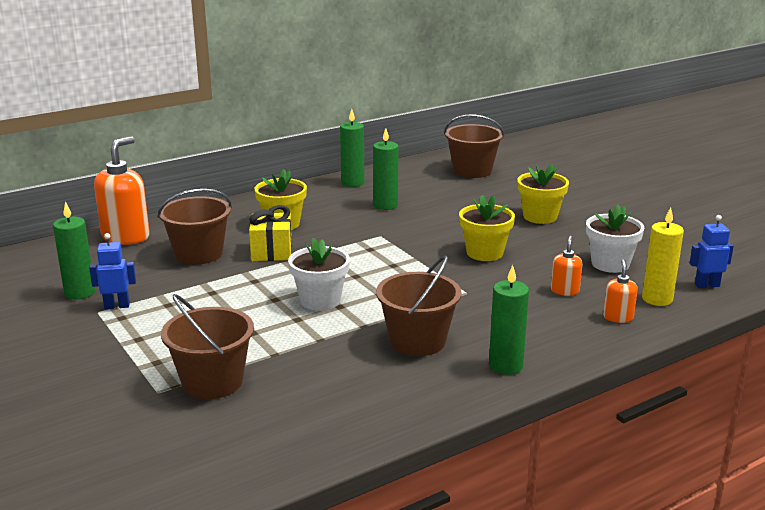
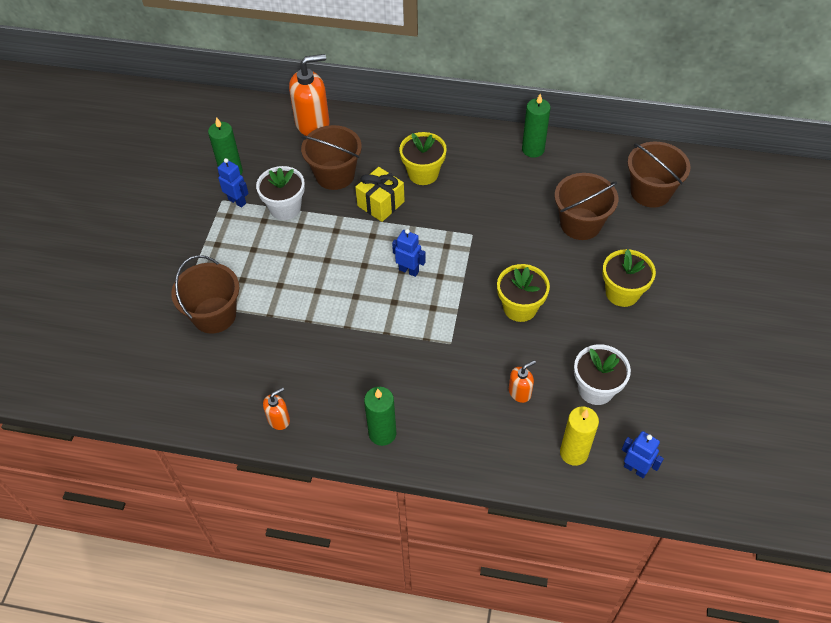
camera: 45 degrees right, 30 degrees up
(320, 300) = (351, 281): white flower pot -> white flower pot (285, 208)
(361, 273) = (409, 270): none -> blue robot
(385, 205) = (521, 197): green candle -> none
(417, 341) = (360, 367): brown bucket -> brown bucket (580, 224)
(618, 317) = (517, 448): orange soap dispenser -> orange soap dispenser (279, 419)

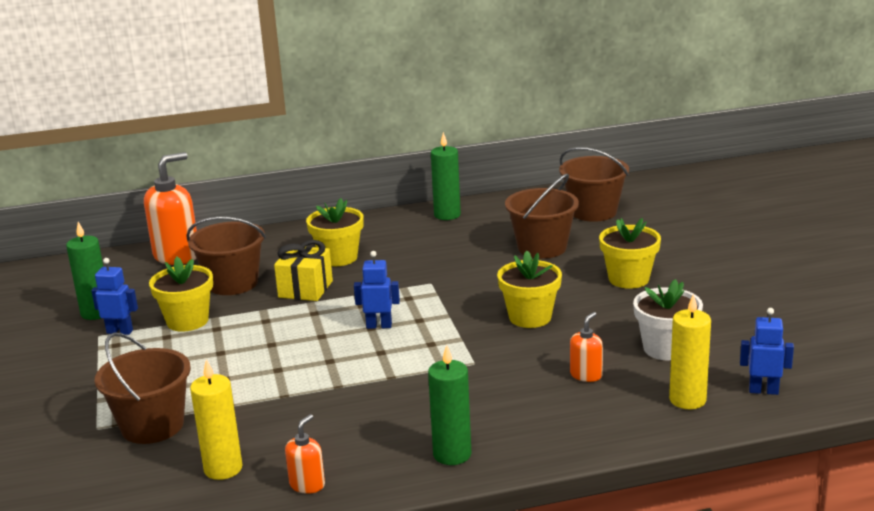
camera: 25 degrees left, 30 degrees down
(237, 379) = (223, 469): none -> yellow candle
(285, 208) = (187, 321): white flower pot -> yellow flower pot

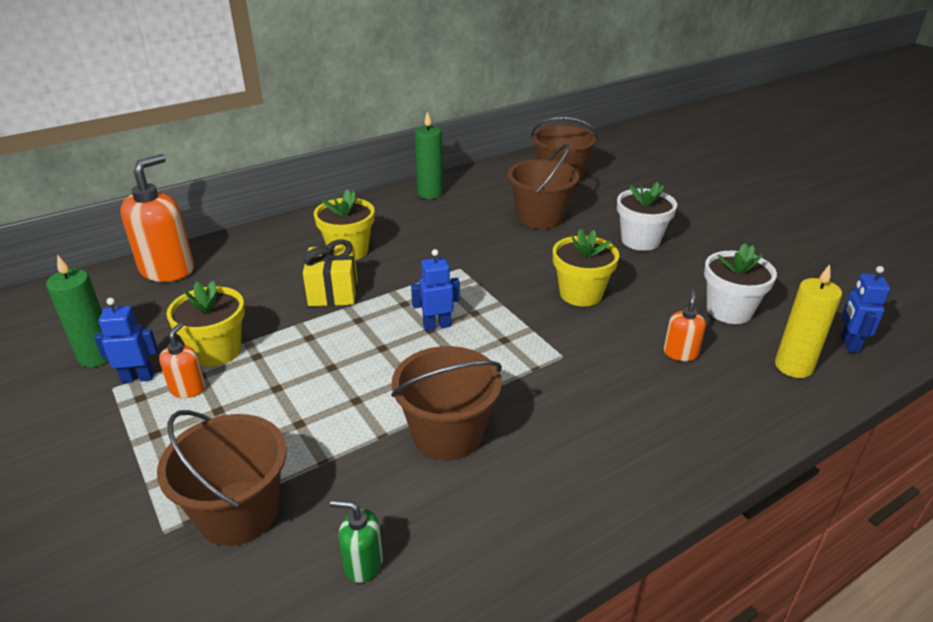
camera: 20 degrees left, 10 degrees up
(223, 469) = (363, 564): yellow candle -> green soap dispenser
(232, 283) = (248, 295): brown bucket -> brown bucket (447, 434)
(307, 484) = (481, 566): orange soap dispenser -> orange soap dispenser (188, 389)
(452, 454) = (618, 482): green candle -> none
(628, 279) = (640, 241): yellow flower pot -> white flower pot
(763, 390) = (849, 344): blue robot -> blue robot turned 75 degrees counterclockwise

